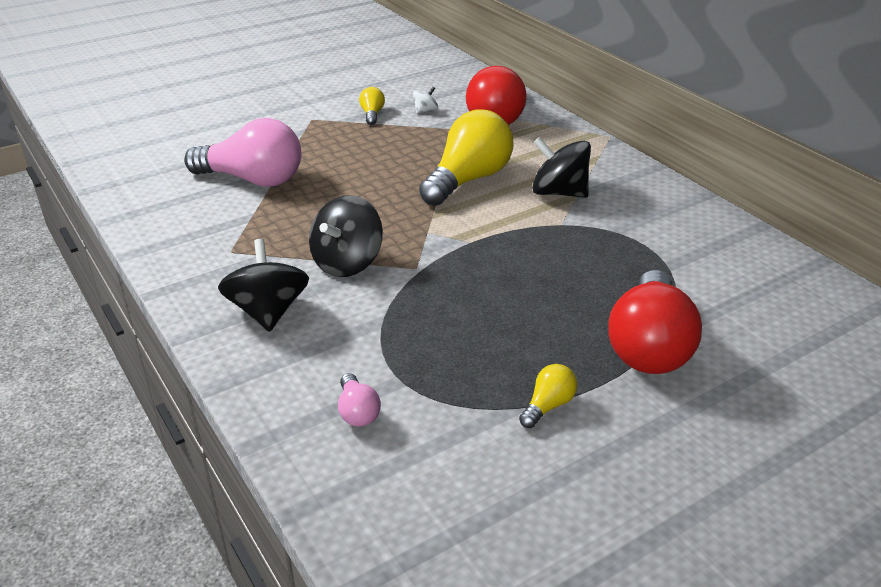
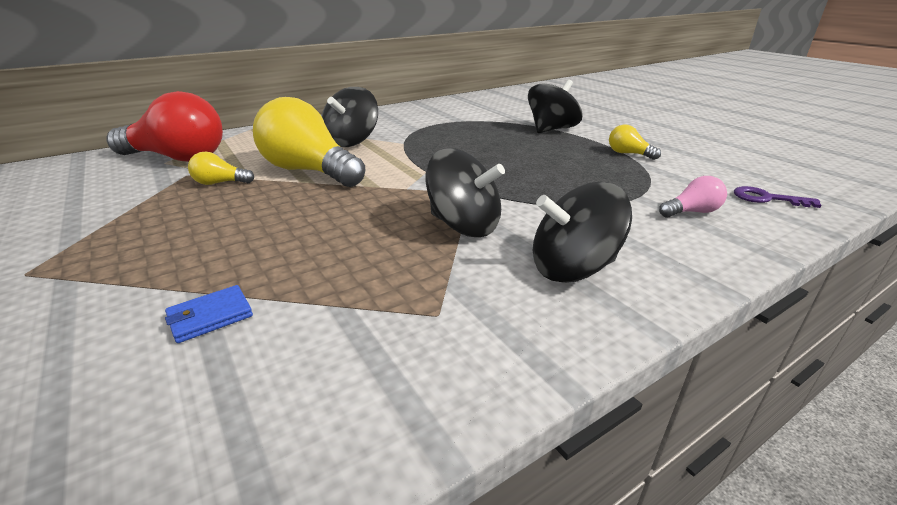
camera: 90 degrees left, 5 degrees down
(253, 180) = (210, 316): pink light bulb -> blue wallet
(372, 114) = (77, 224): yellow light bulb -> yellow light bulb (220, 183)
(388, 496) = (767, 198): none -> purple key
(425, 111) = (113, 191): white spinning top -> none
(649, 346) = (551, 130): red light bulb -> black spinning top

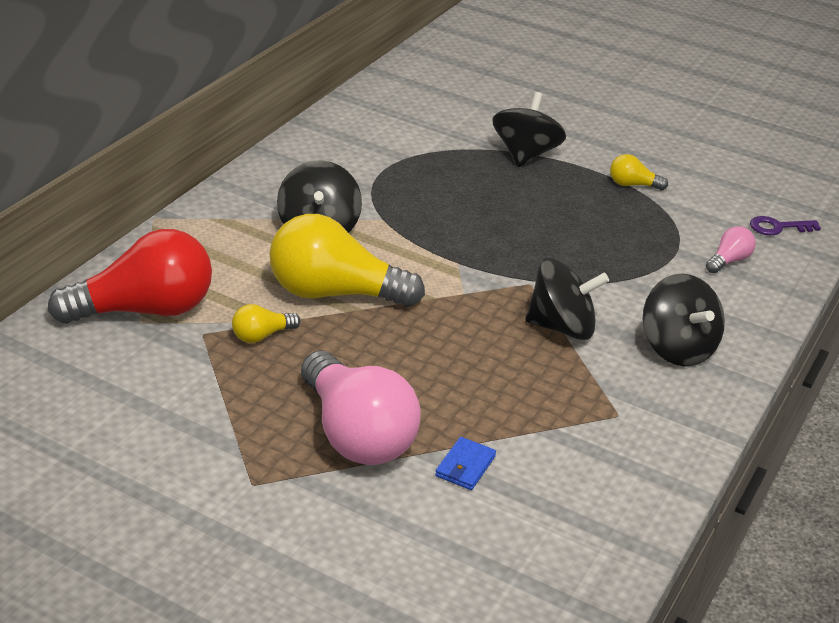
camera: 30 degrees left, 5 degrees up
(168, 260) = (357, 434): none -> pink light bulb
(572, 268) = (677, 348): black spinning top -> black spinning top turned 75 degrees counterclockwise

